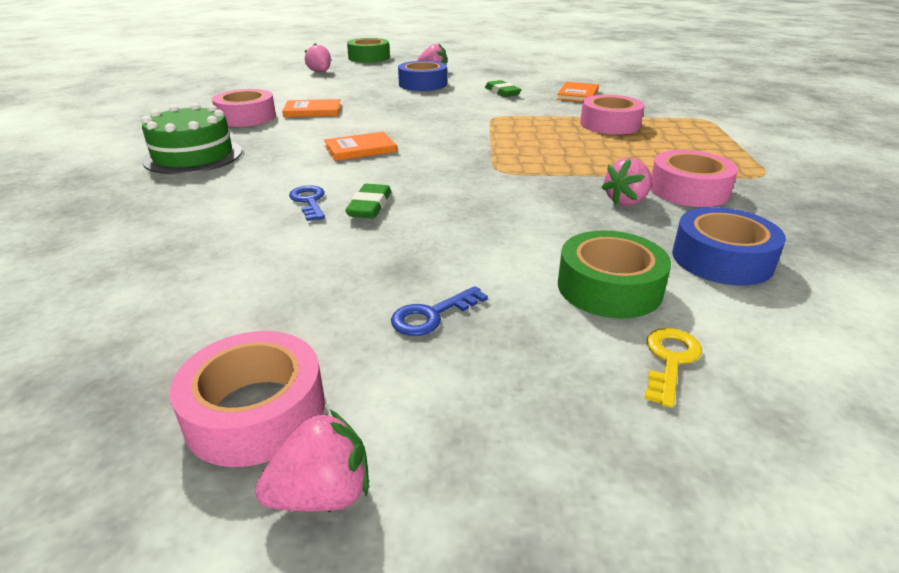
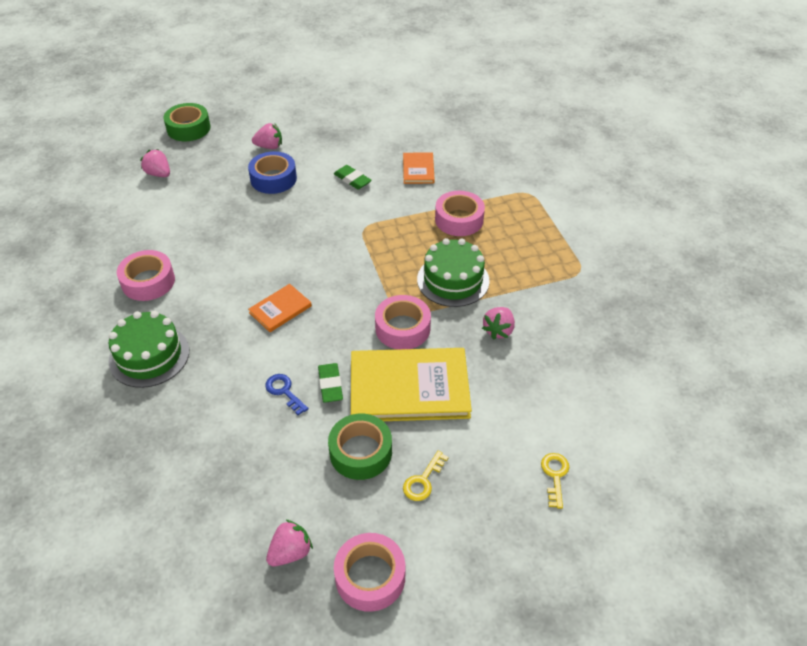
camera: 20 degrees left, 15 degrees up
(312, 111) = (201, 255): orange book -> none
(322, 494) = (429, 608): pink strawberry -> pink strawberry (290, 552)
(431, 315) = (423, 481): blue key -> yellow key
(472, 225) = (409, 388): none -> yellow book
(581, 158) = (453, 280): none -> green cake
(609, 287) = (511, 426): green tape -> green tape (360, 452)
(688, 190) = (535, 305): pink tape -> pink tape (402, 328)
(722, 259) = (567, 380): blue tape -> none

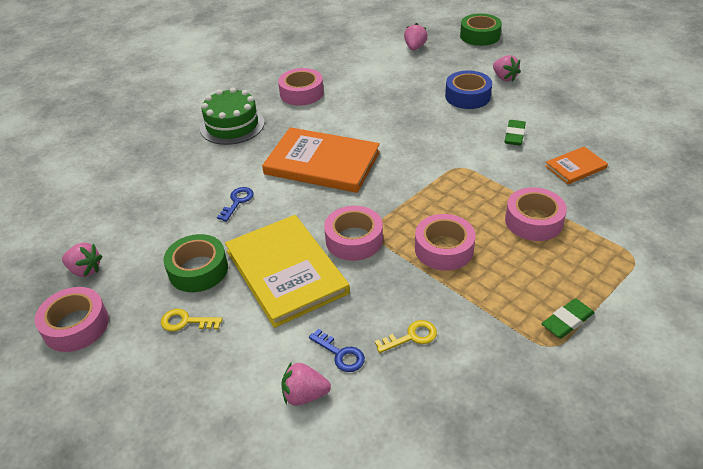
camera: 65 degrees right, 5 degrees down
(280, 309) = (322, 163): orange book -> orange book, size x2.05
(330, 385) = (259, 223): green eraser -> green eraser (567, 321)
(453, 280) = (444, 249): green cake -> pink tape
(498, 330) = (402, 308): pink strawberry -> pink strawberry (305, 395)
(523, 385) = (340, 354): none -> blue key
(555, 475) = (236, 422): yellow key -> yellow key (411, 337)

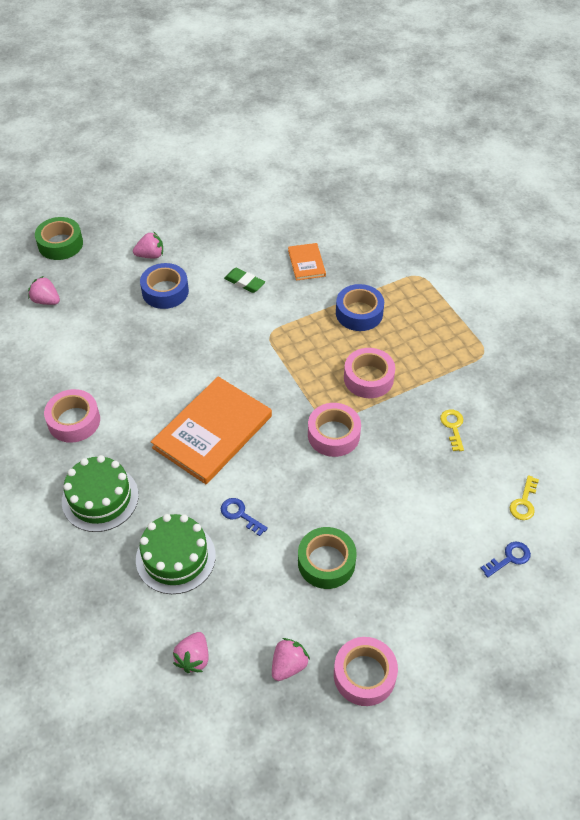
camera: 75 degrees left, 10 degrees up
(185, 177) = (175, 557): none -> green cake
(186, 322) = (389, 580): yellow key -> yellow key (524, 502)
(286, 272) = (354, 493): yellow book -> none
(305, 395) = (489, 507): pink strawberry -> pink strawberry (193, 658)
(340, 354) = (457, 475): blue key -> blue key (509, 558)
(533, 221) = (359, 313): pink tape -> blue tape
(567, 321) = (465, 335): green eraser -> none

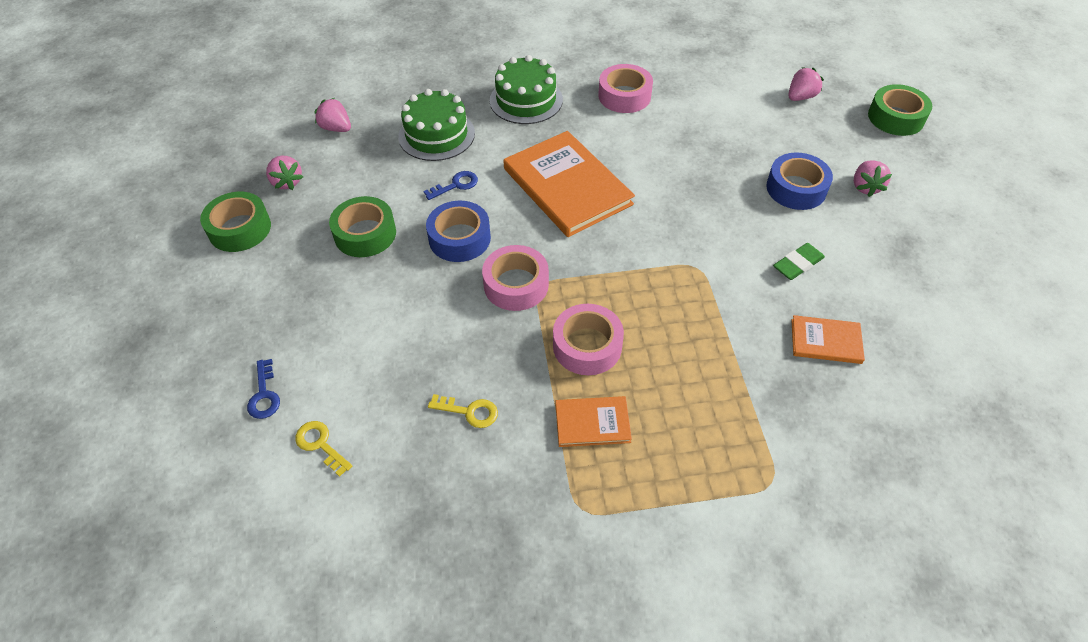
camera: 110 degrees right, 0 degrees up
(359, 313) = (708, 373): blue tape -> blue tape (459, 238)
(364, 675) = (240, 229): pink tape -> green tape
(425, 361) = (592, 423): none -> orange book

